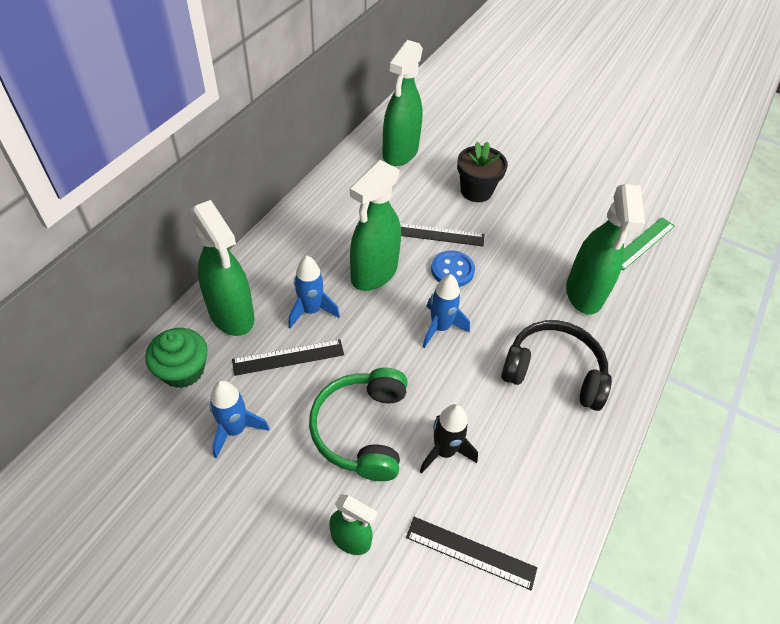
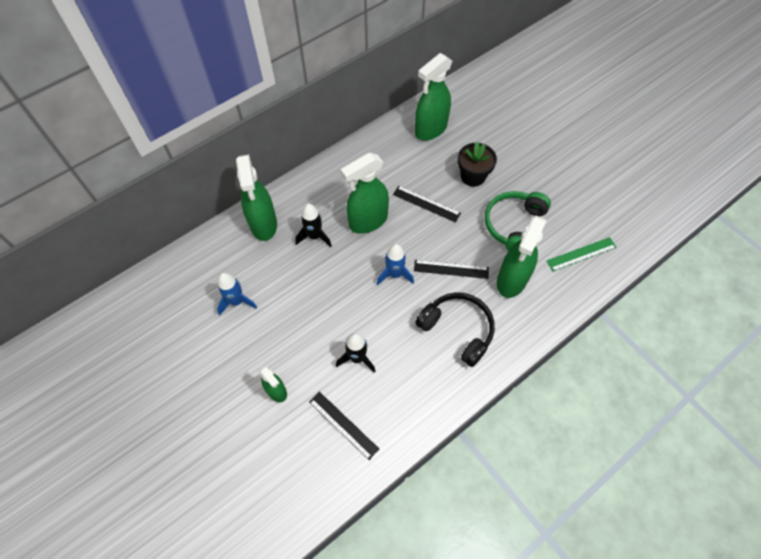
camera: 25 degrees right, 10 degrees up
(183, 370) = (221, 253): green cupcake -> none
(288, 357) = (287, 264): black ruler -> black ruler (451, 269)
(311, 311) = (314, 236): blue rocket -> black rocket
(362, 430) = (312, 327): green headphones -> green headphones (514, 225)
(452, 270) = (424, 234): blue button -> none

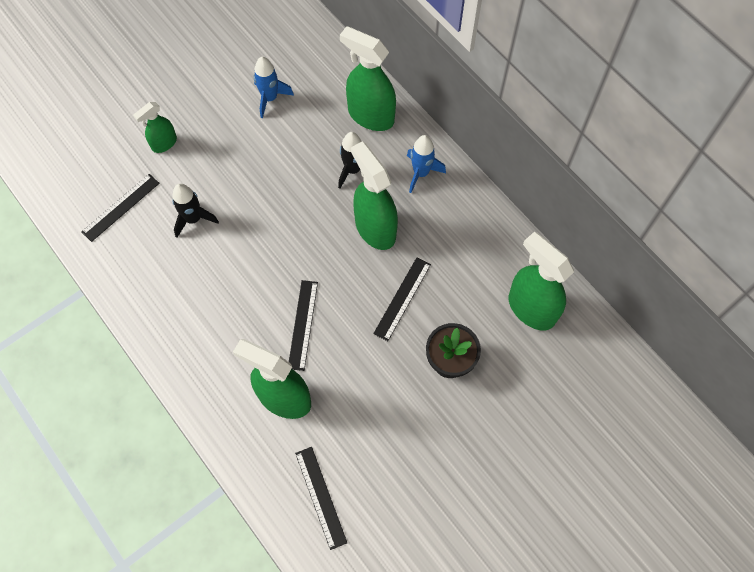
camera: 90 degrees right, 5 degrees up
(263, 224) = (370, 116): green spray bottle -> green spray bottle turned 45 degrees clockwise
(394, 274) = (298, 258): blue rocket -> blue rocket (421, 173)
(457, 330) = (219, 327): black headphones -> none
(514, 225) = (368, 410): green headphones -> none
(581, 254) = (320, 497): green ruler -> black ruler

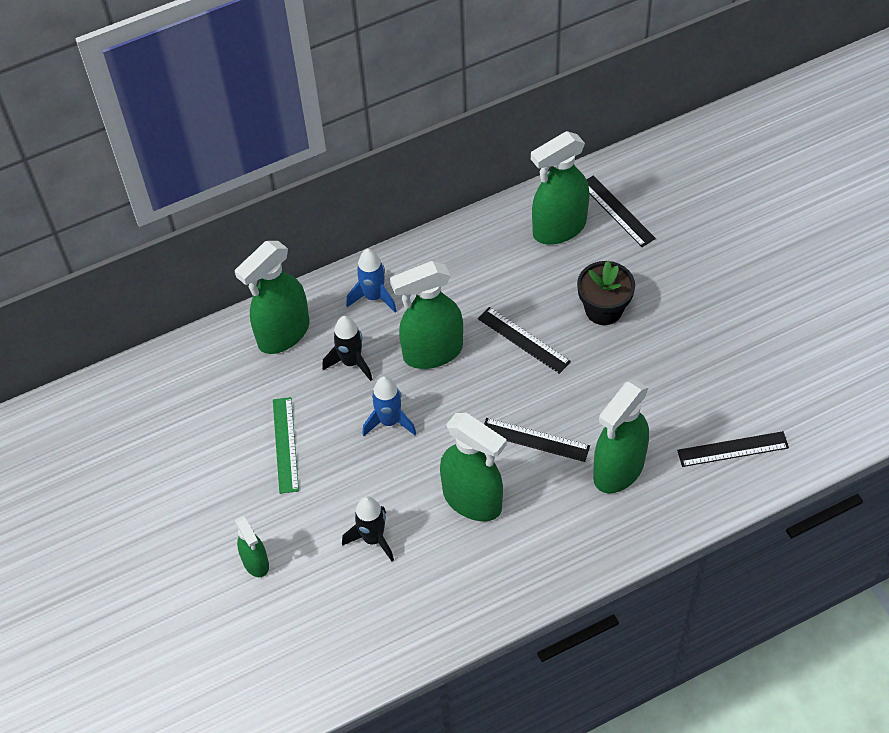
camera: 75 degrees left, 10 degrees down
(121, 207) = (335, 621): black ruler -> black ruler (617, 211)
(238, 285) = (472, 500): none -> green spray bottle
(268, 140) = (285, 444): none -> green ruler
(270, 98) = (226, 435): blue rocket -> blue rocket (389, 421)

